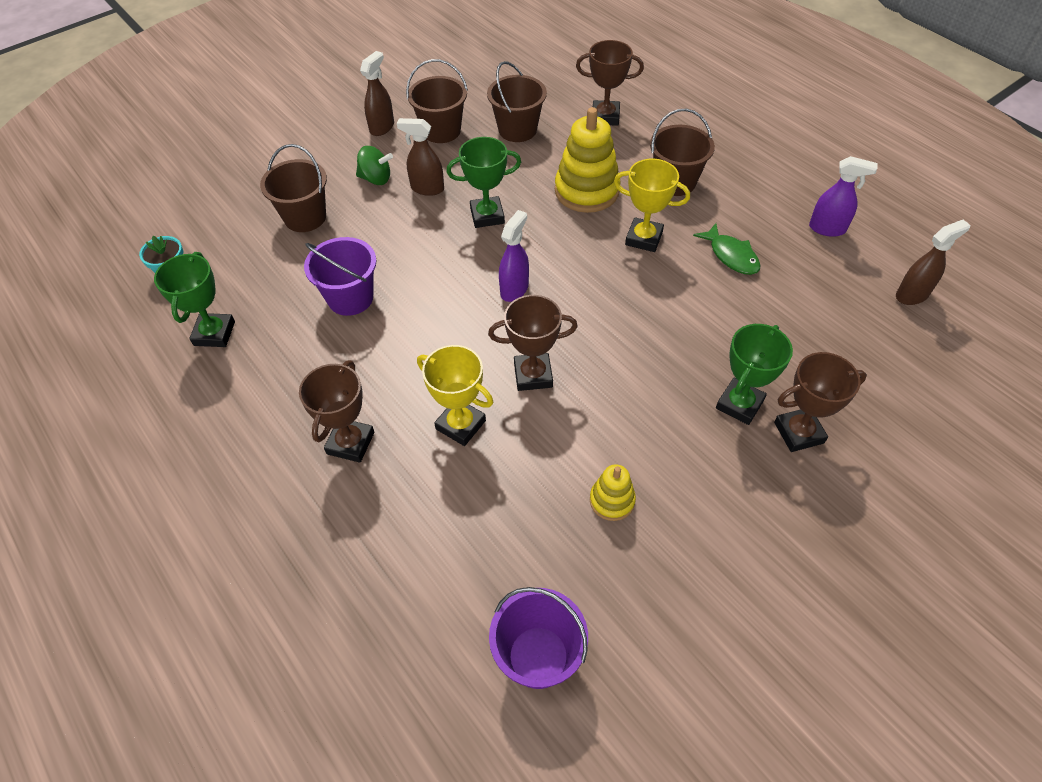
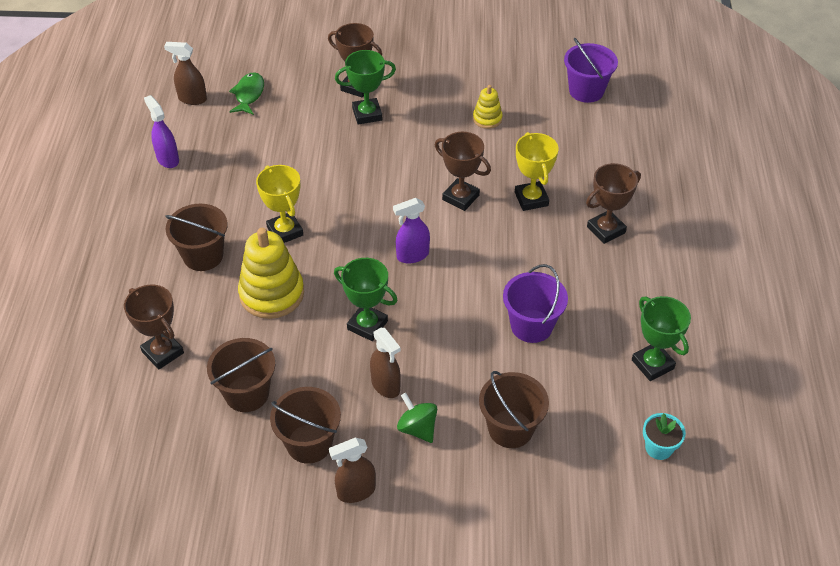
camera: 140 degrees left, 5 degrees down
(214, 333) = (652, 364): green trophy -> green trophy turned 75 degrees counterclockwise
(731, 255) = (250, 183): green fish -> green fish (249, 94)

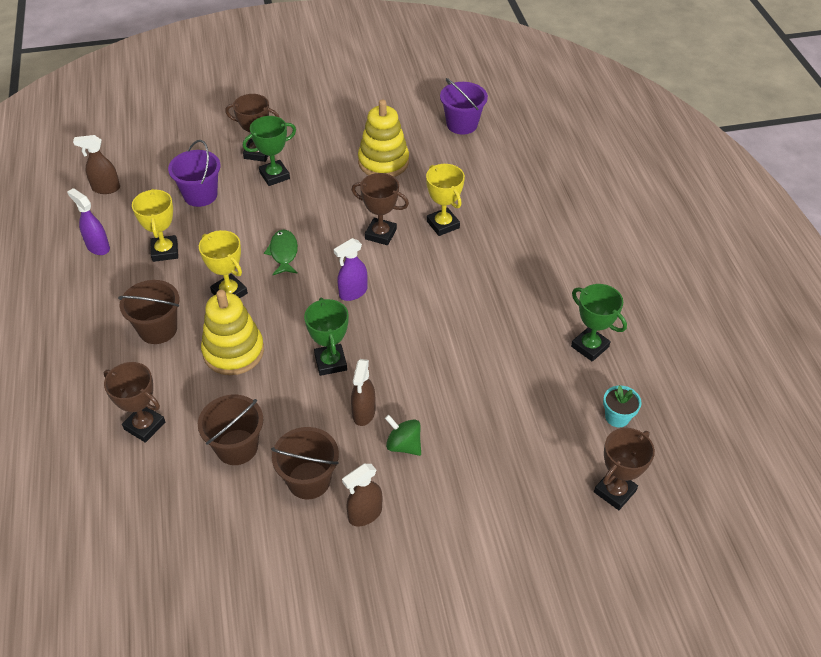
camera: 15 degrees left, 0 degrees up
(232, 175) = (165, 251): none -> yellow trophy
(249, 94) = (159, 176): green fish -> green fish (283, 253)
(367, 325) = (330, 362): green trophy -> green trophy turned 60 degrees clockwise
(386, 386) = (363, 413): brown spray bottle -> brown spray bottle turned 60 degrees clockwise
(487, 119) = (383, 162): yellow stacking toy -> yellow stacking toy, size x1.91
(510, 429) = (486, 428): brown bucket -> none
(531, 326) = (476, 334): purple bucket -> purple bucket (200, 195)
(606, 230) = (515, 239): brown trophy -> brown trophy (614, 491)

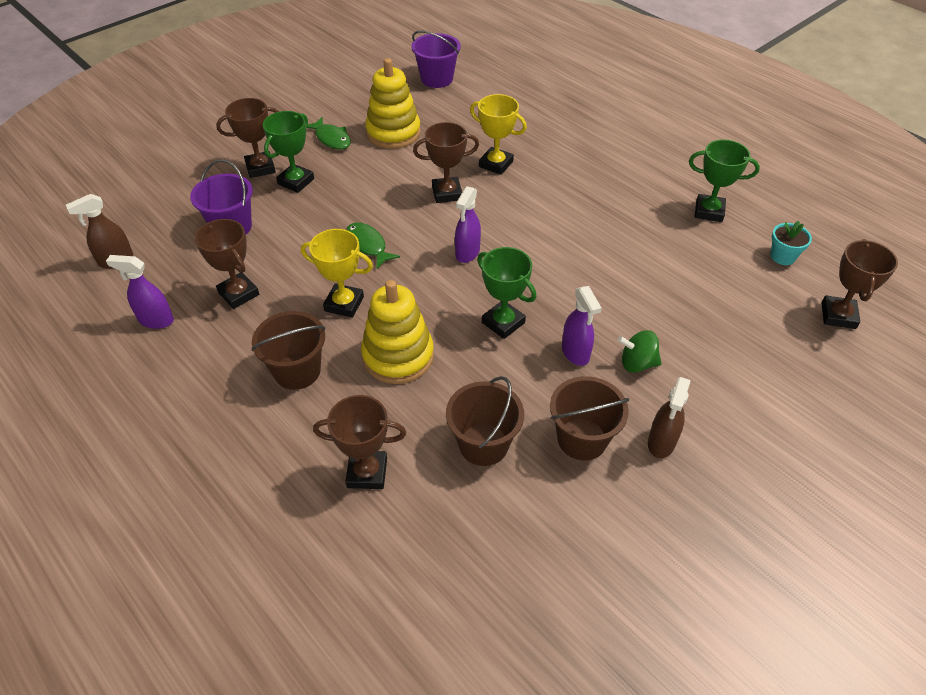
camera: 30 degrees left, 0 degrees up
(165, 251) = (238, 293): yellow trophy -> brown trophy
(330, 148) = (331, 139): none -> green fish
(363, 413) = (575, 353): brown spray bottle -> purple spray bottle

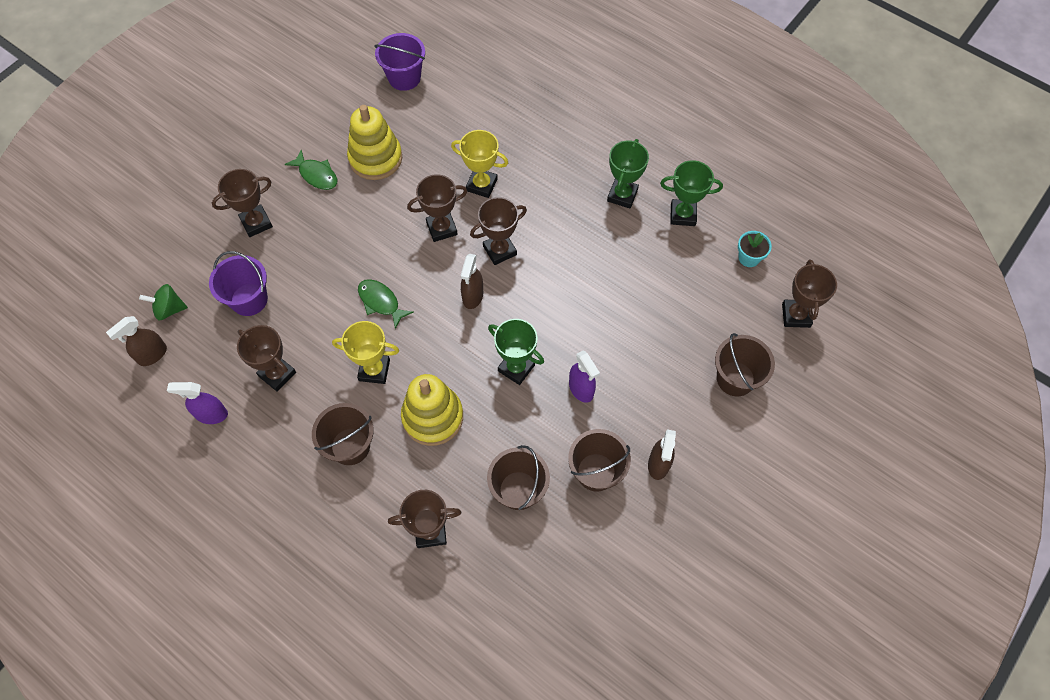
camera: 10 degrees left, 15 degrees up
(296, 181) = (295, 235): green trophy -> green trophy (622, 195)
(467, 253) = (472, 296): purple spray bottle -> brown spray bottle
(504, 218) = (499, 250): none -> brown trophy
(637, 363) = (633, 392): green spinning top -> green spinning top (169, 309)
(763, 367) = (735, 378): none -> brown bucket

